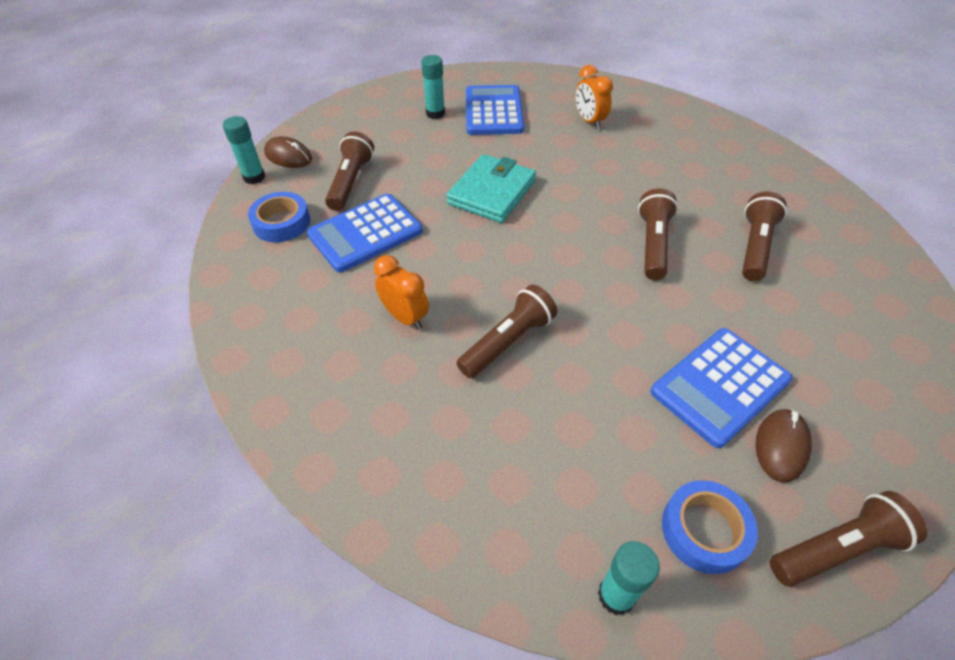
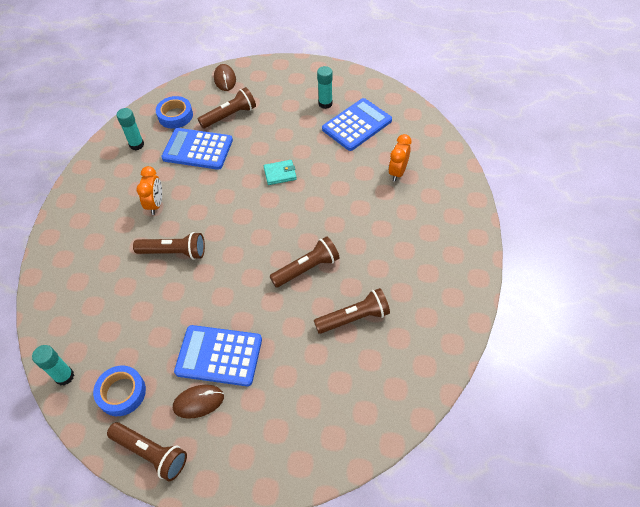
camera: 50 degrees right, 5 degrees up
(254, 177) = (196, 81): turquoise glue stick -> turquoise glue stick (136, 145)
(492, 192) = (280, 174): turquoise wallet -> turquoise wallet, size x0.55

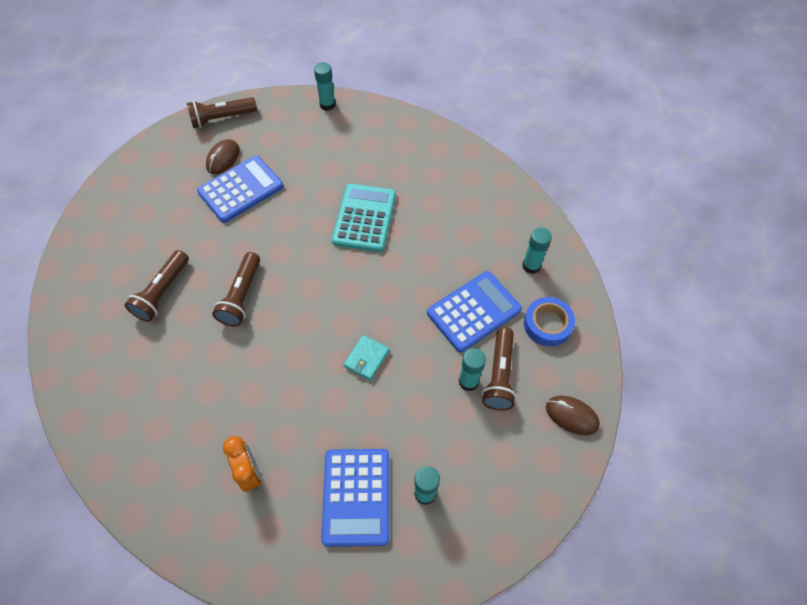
camera: 130 degrees right, 5 degrees up
(122, 393) = (279, 125): blue tape -> none
(155, 204) = (433, 236): orange clock -> none
(174, 252) = (364, 218): brown flashlight -> turquoise calculator
(247, 125) = (468, 381): none -> turquoise glue stick

